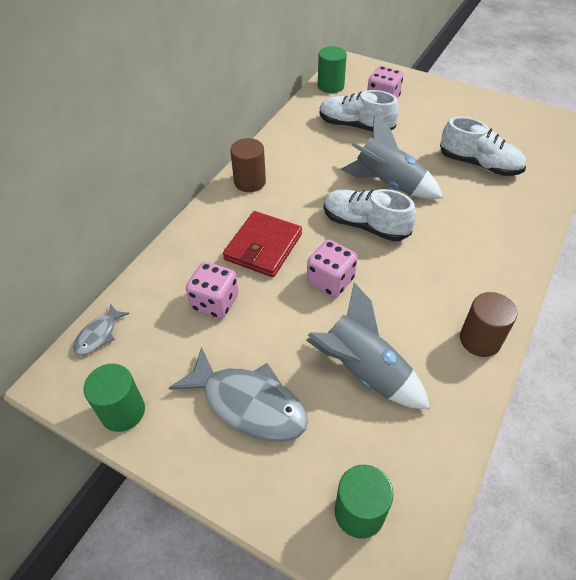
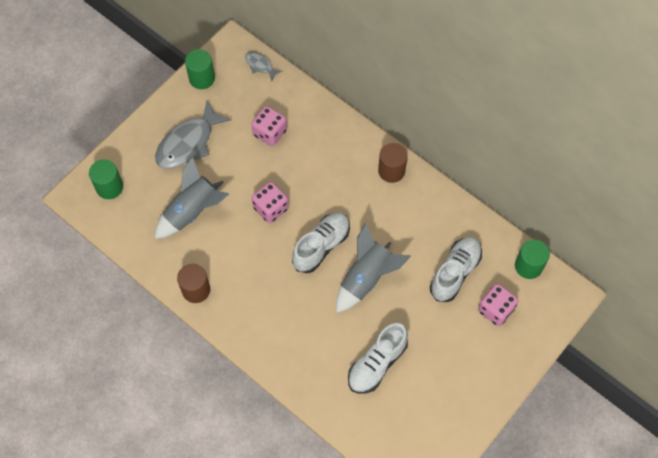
camera: 100 degrees right, 15 degrees up
(263, 247) = (315, 170): red wallet -> none

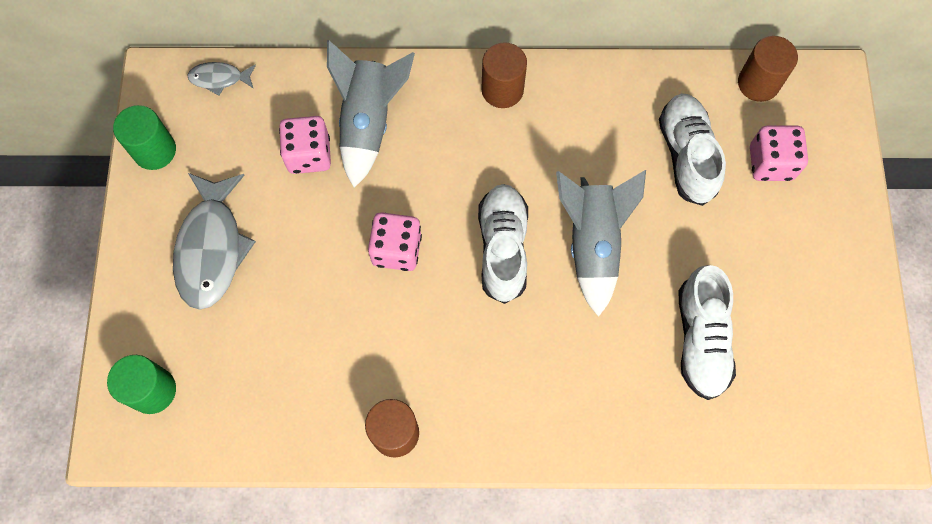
camera: 40 degrees left, 5 degrees up
(193, 211) = (298, 333): grey rocket -> grey rocket (368, 122)
(528, 266) = (758, 83): green cylinder -> brown cylinder

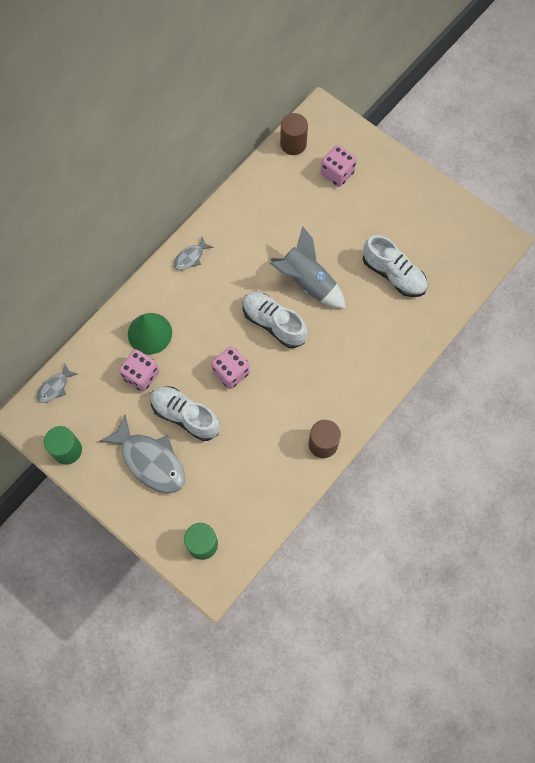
camera: 50 degrees left, 0 degrees up
(368, 122) = (150, 333): grey rocket -> green cone
(502, 90) = (190, 257): brown cylinder -> grey fish
(686, 155) = (300, 205): white shoe -> white shoe (185, 416)

